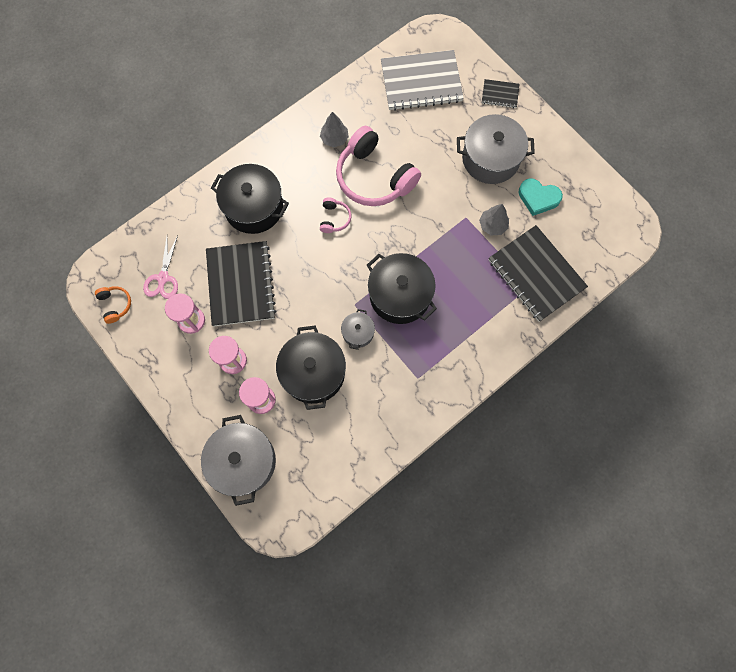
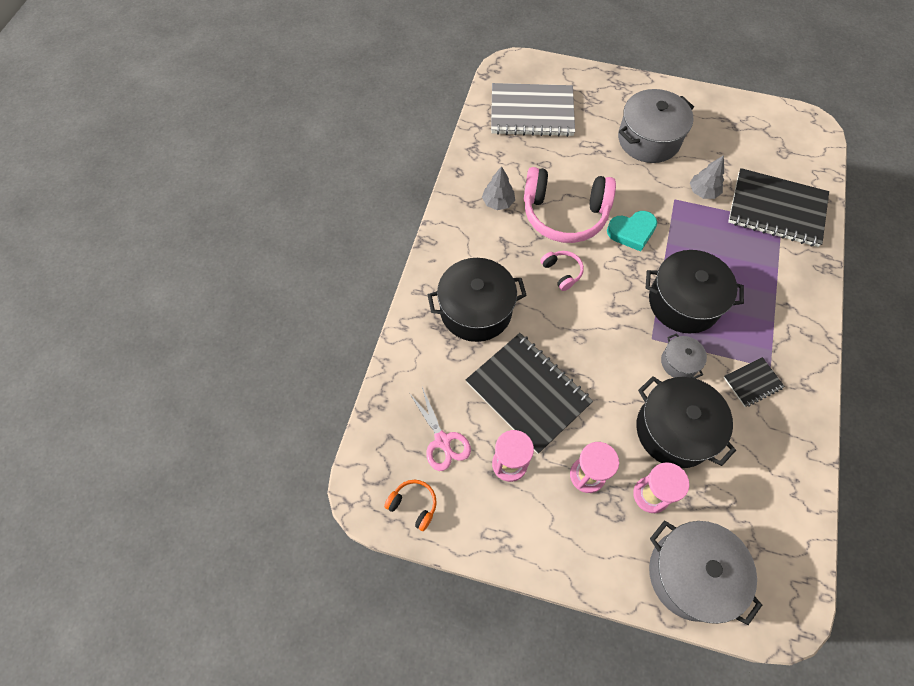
camera: 35 degrees left, 10 degrees down
(421, 82) = (532, 112): grey notebook -> grey notebook turned 45 degrees clockwise
(500, 94) = (607, 85): black notebook -> black notebook (752, 382)
(538, 198) = (717, 147): turquoise heart -> turquoise heart (632, 232)

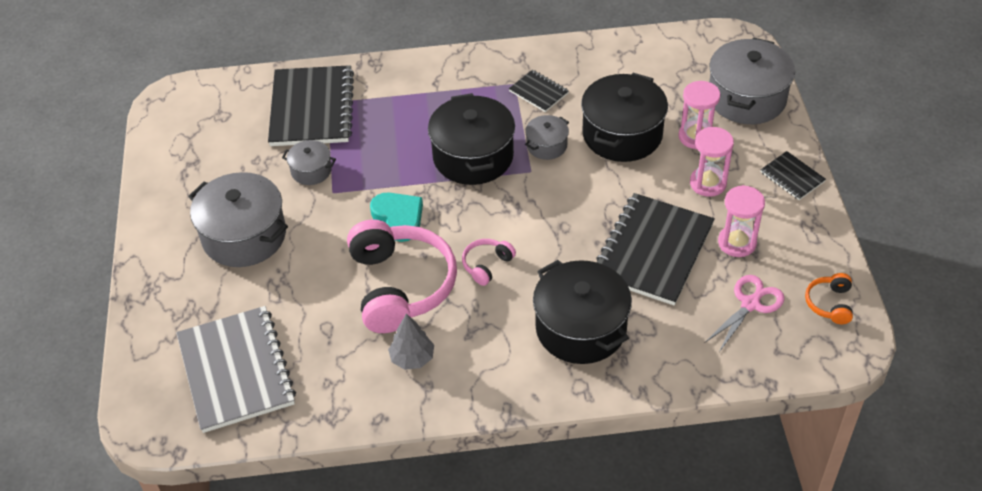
camera: 110 degrees left, 15 degrees down
(567, 558) = (792, 177): none -> black notebook
(703, 192) = (311, 170): grey tree -> grey pot

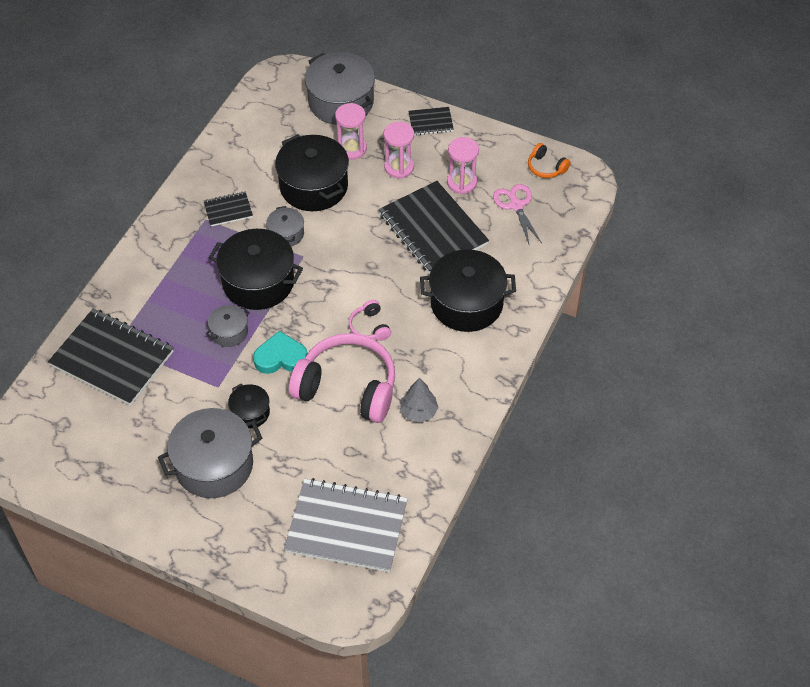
camera: 60 degrees left, 5 degrees up
(311, 170) = (182, 390): grey pot -> grey pot (229, 332)
(320, 230) = (250, 412): none -> black pot

